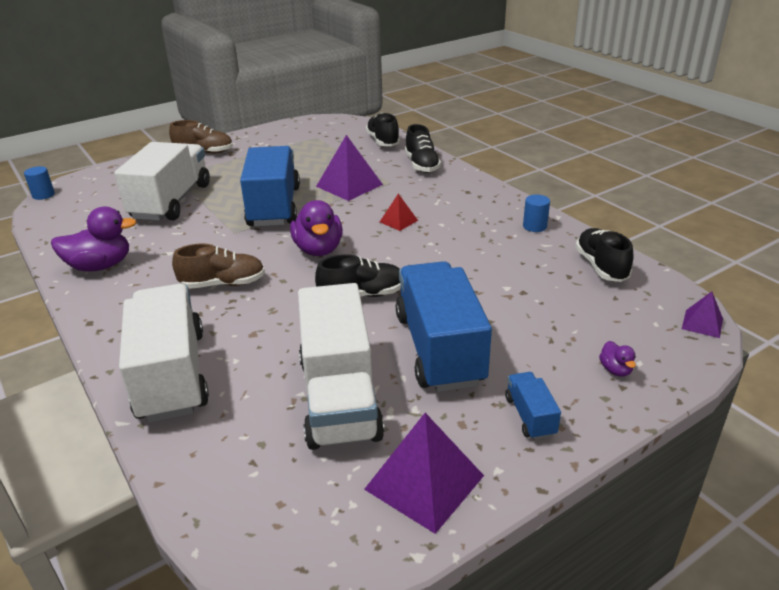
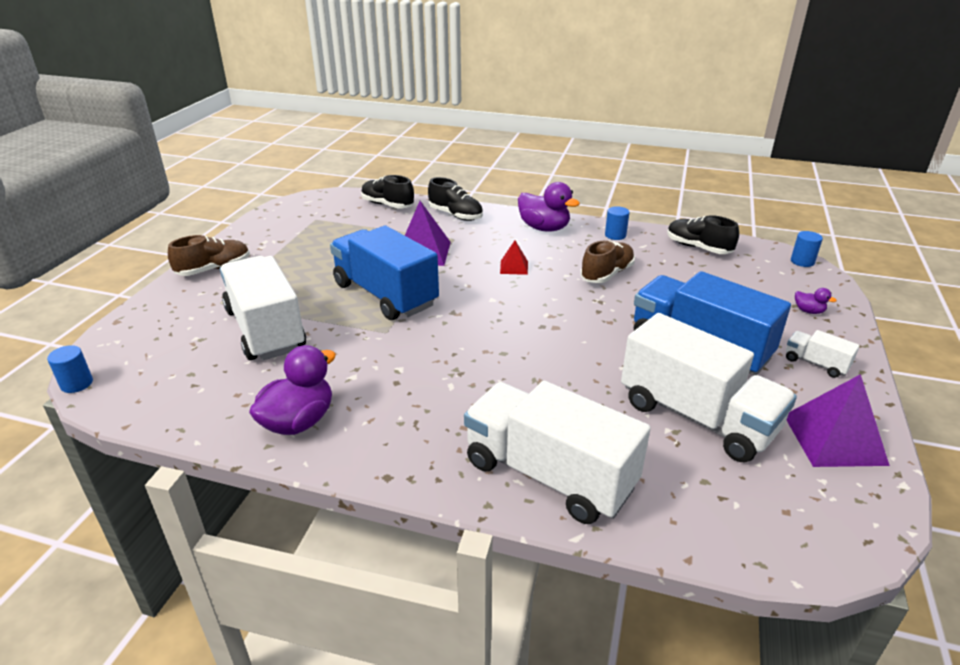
camera: 40 degrees left, 0 degrees up
(223, 284) = (457, 380): brown shoe -> brown shoe (607, 274)
(318, 249) = (489, 315): purple duck -> purple duck (544, 228)
(362, 295) = (585, 335): black shoe -> none
(530, 416) = (816, 363): blue truck -> white truck
(702, 323) = (802, 261): purple pyramid -> blue cylinder

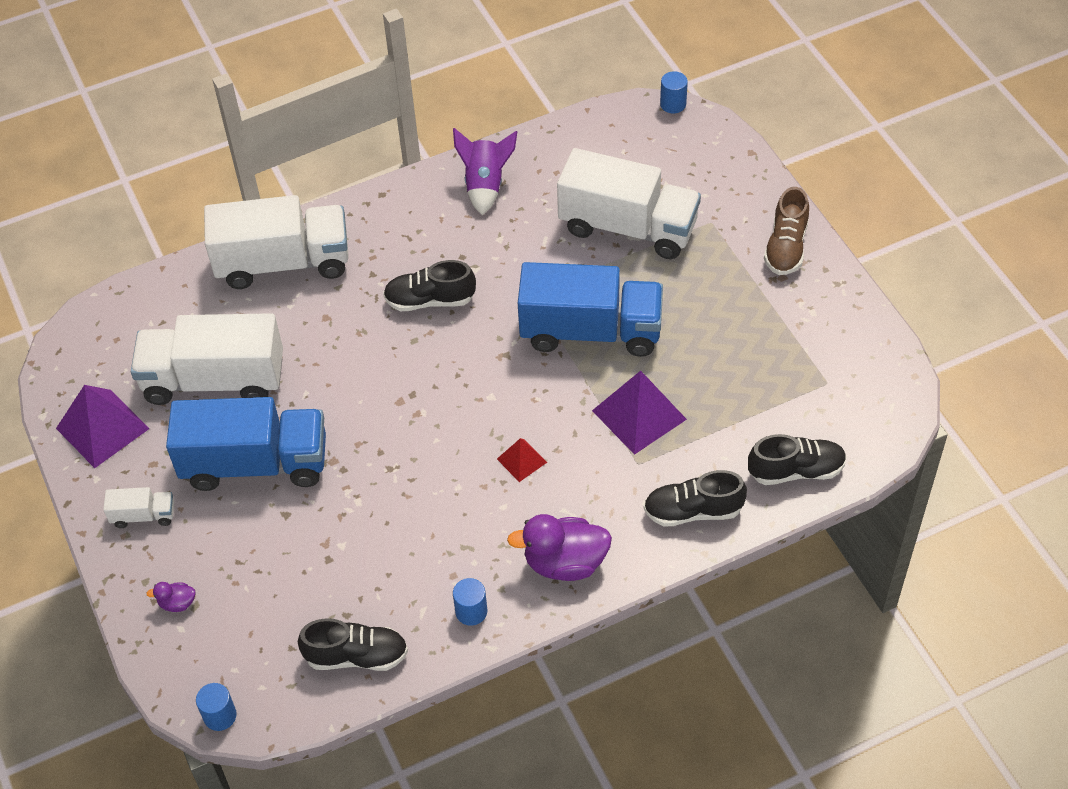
camera: 140 degrees right, 20 degrees up
(298, 422) = (485, 185): purple duck -> purple rocket
(459, 369) = (430, 300): none -> black shoe
(607, 274) = (418, 519): brown shoe -> none

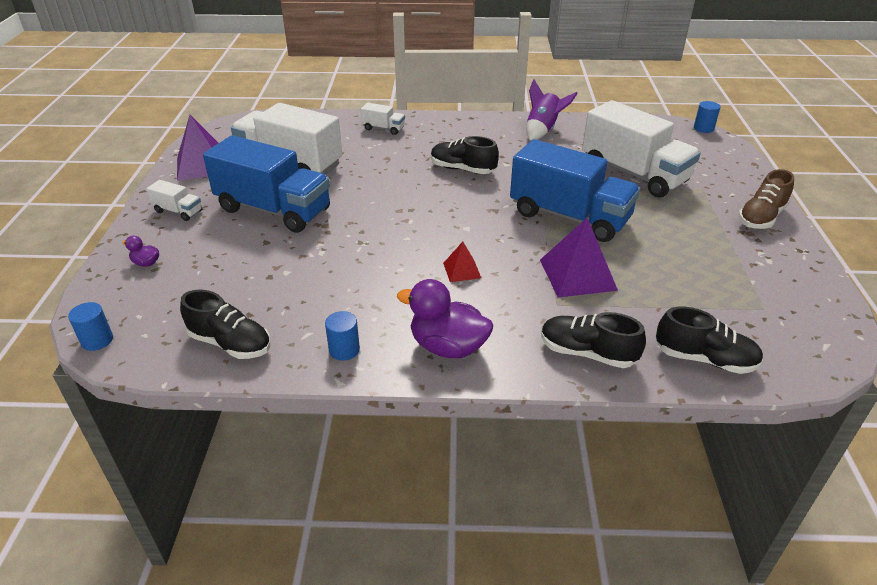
camera: 25 degrees right, 15 degrees down
(283, 263) = (383, 128): white truck -> white truck, size x0.43

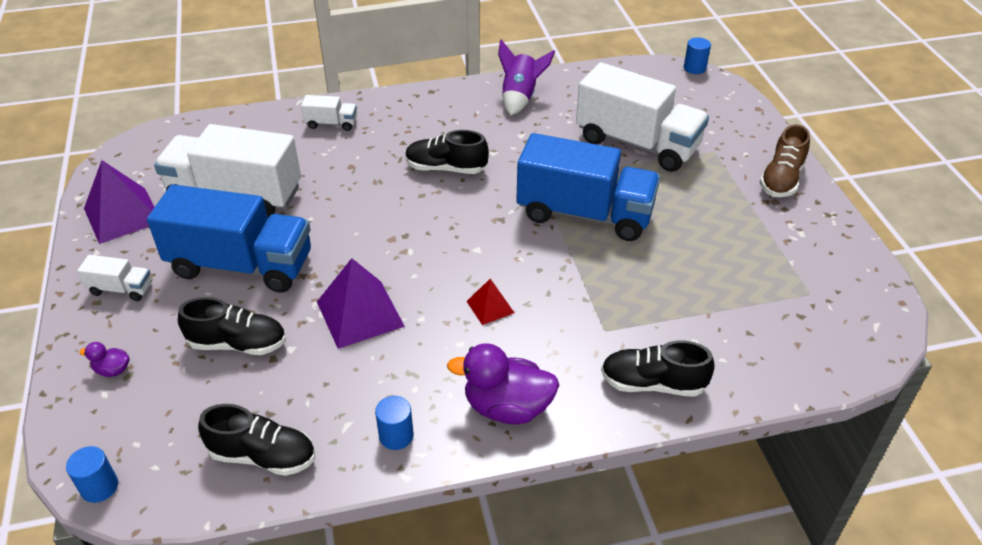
camera: 15 degrees left, 5 degrees up
(577, 274) = (615, 288): purple pyramid -> purple pyramid (360, 313)
(704, 359) = (768, 366): black shoe -> black shoe (238, 344)

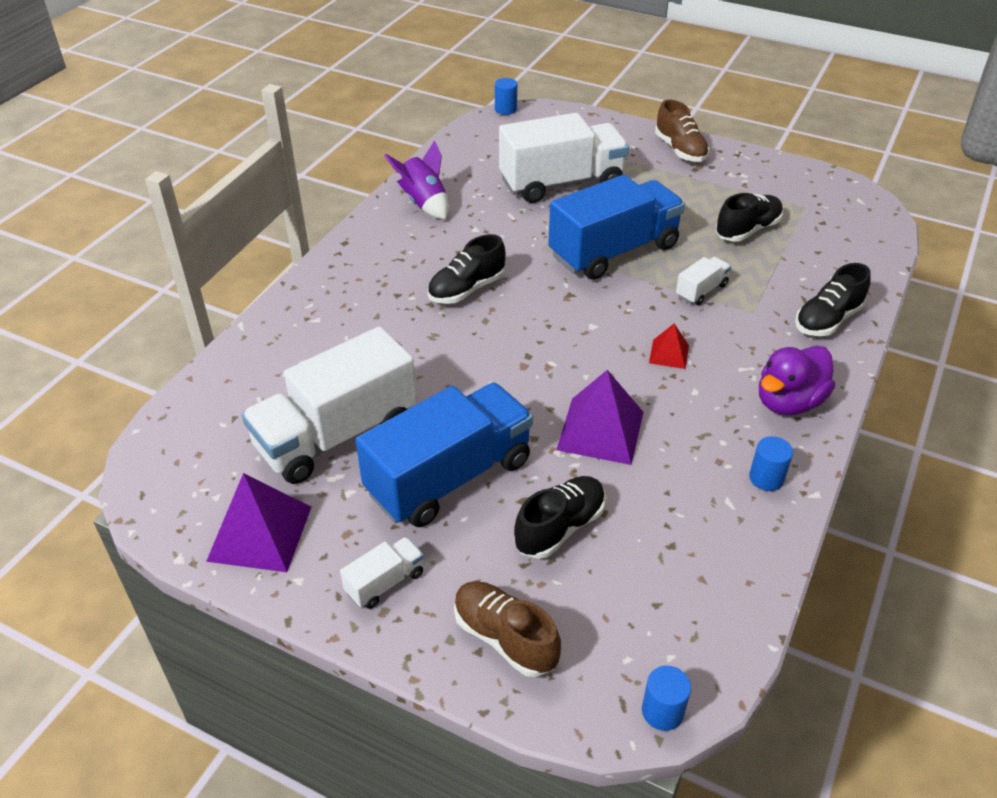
camera: 50 degrees left, 0 degrees up
(112, 370) = (505, 638): purple duck -> brown shoe
(263, 456) = (720, 572): black shoe -> black shoe (747, 230)
(331, 123) = (308, 322): white truck -> white truck (701, 291)

